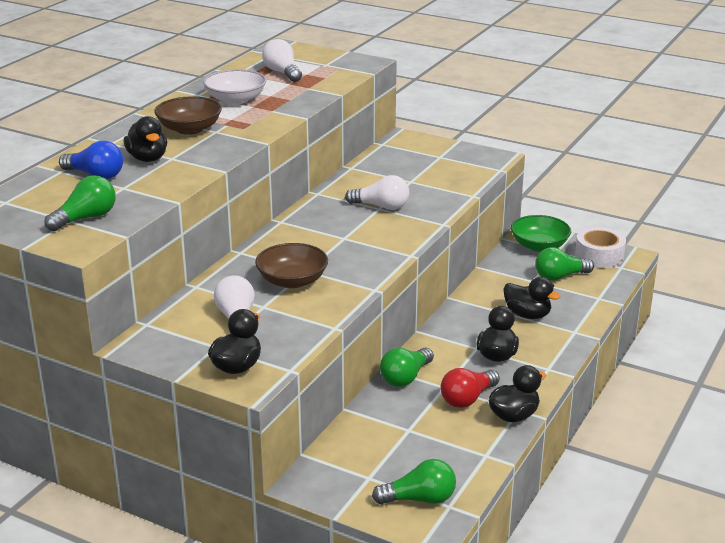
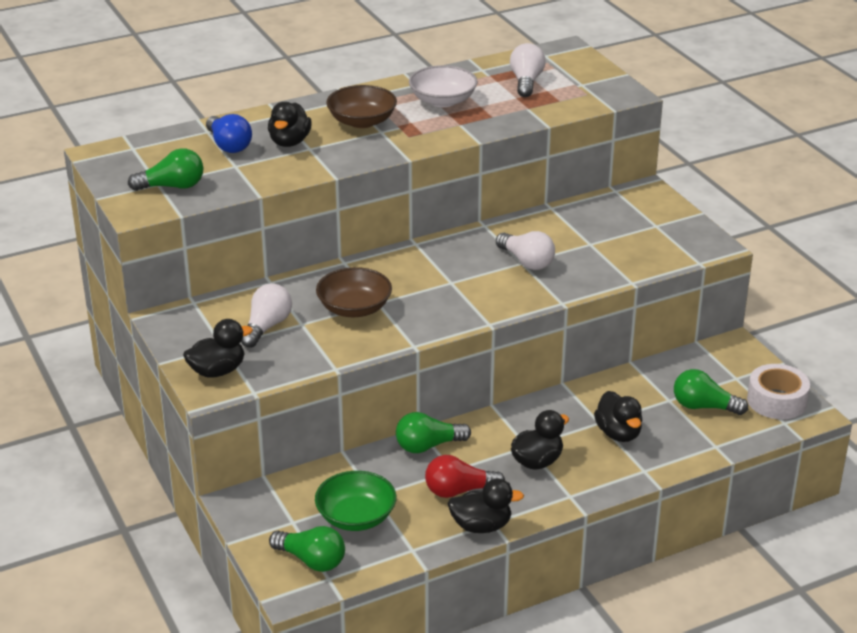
camera: 35 degrees right, 5 degrees up
(539, 246) = (725, 364): green bowl -> green bowl (356, 517)

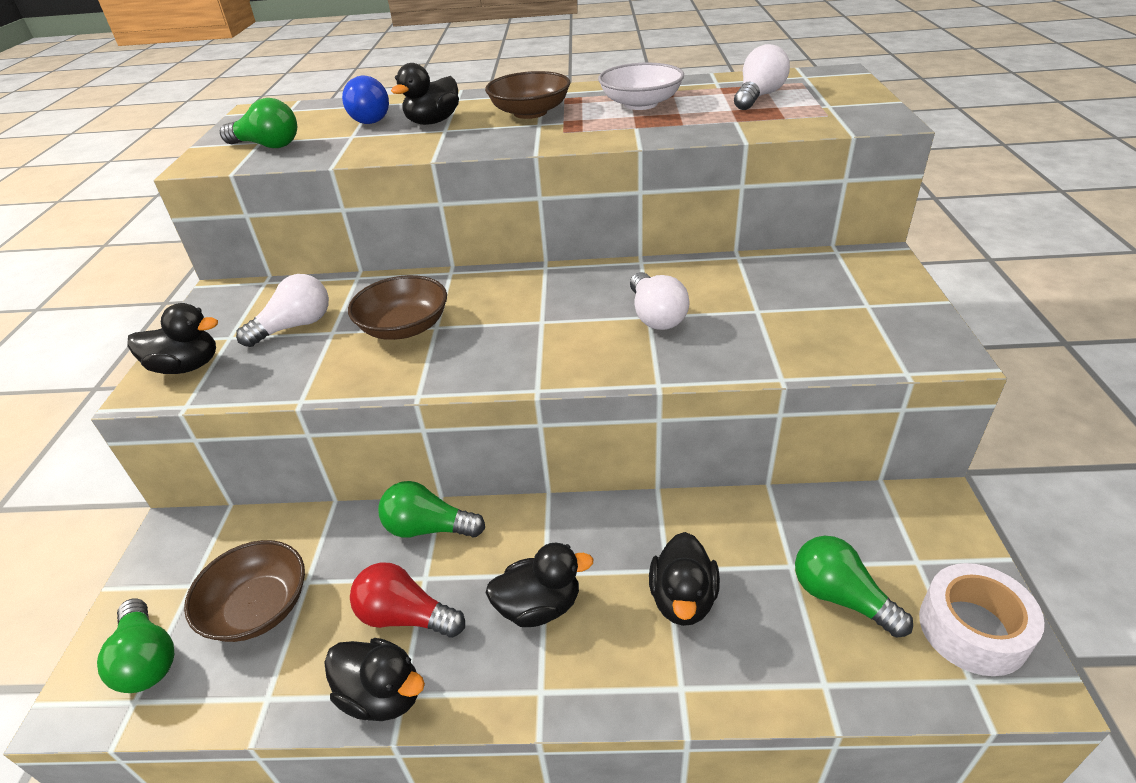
camera: 30 degrees right, 5 degrees up
(356, 517) = (258, 608): green bowl -> brown bowl

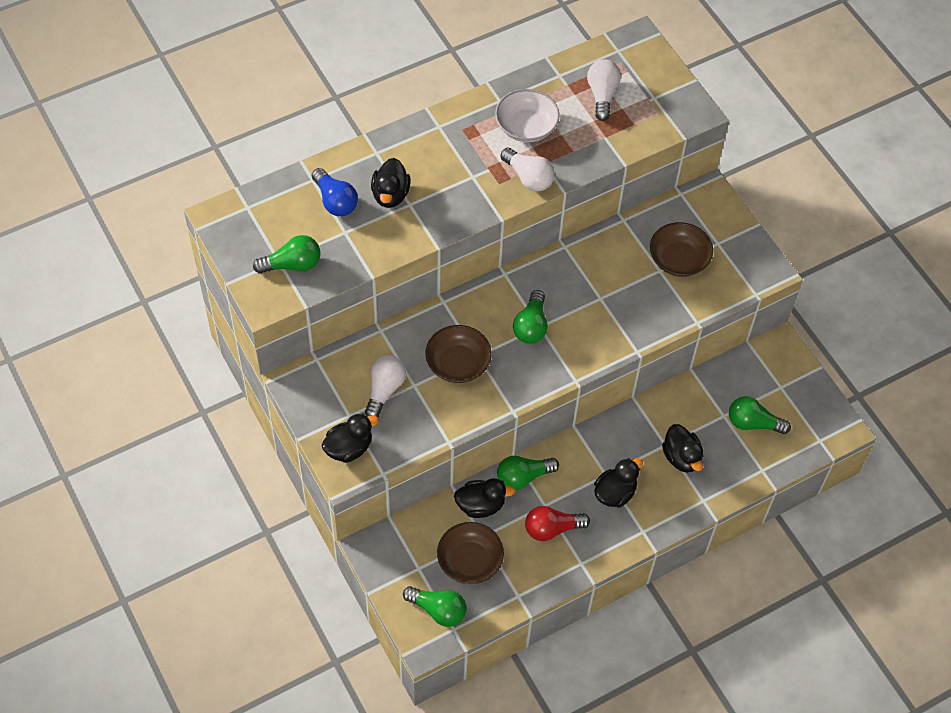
camera: 35 degrees left, 20 degrees up
(383, 695) = (572, 568): black duck -> black duck (480, 505)
(530, 113) = (454, 161): brown bowl -> brown bowl (678, 259)
(531, 318) = (531, 326): none -> green light bulb
(655, 316) = (604, 296): white light bulb -> white light bulb (528, 177)
(972, 629) = (814, 414): white tape -> none

